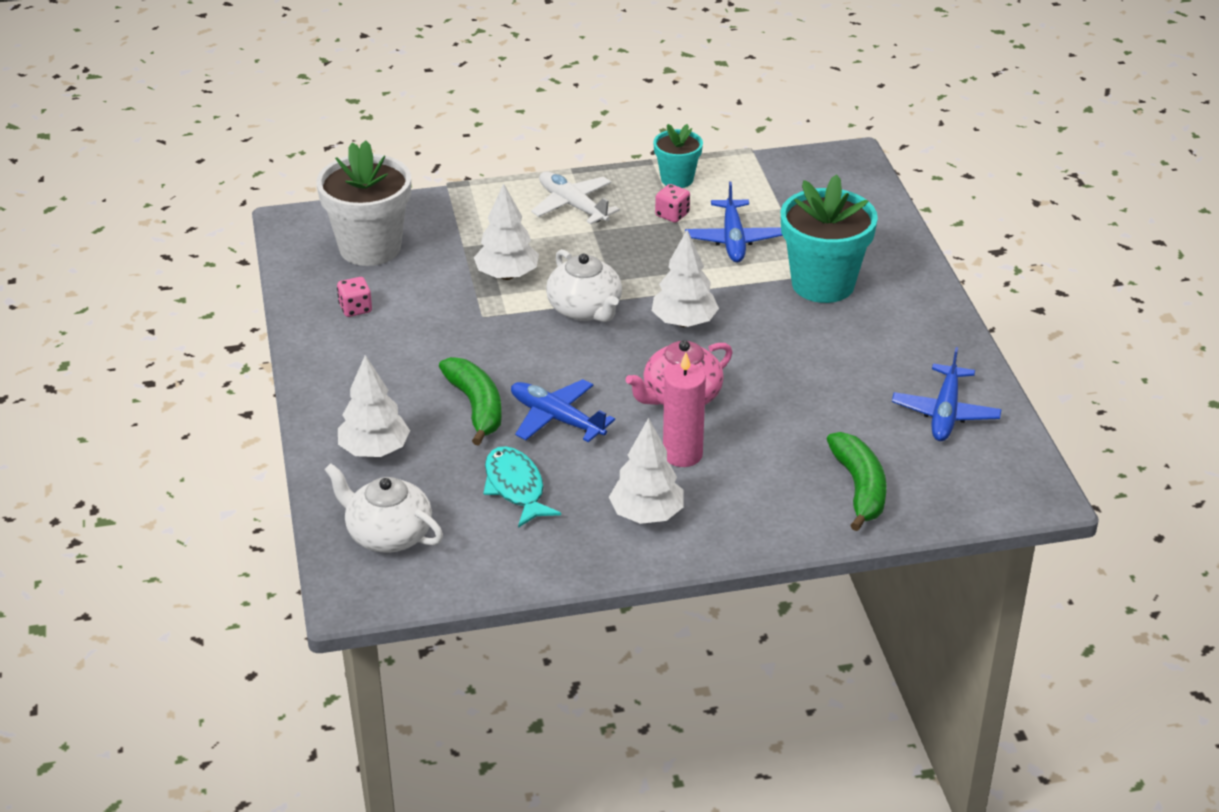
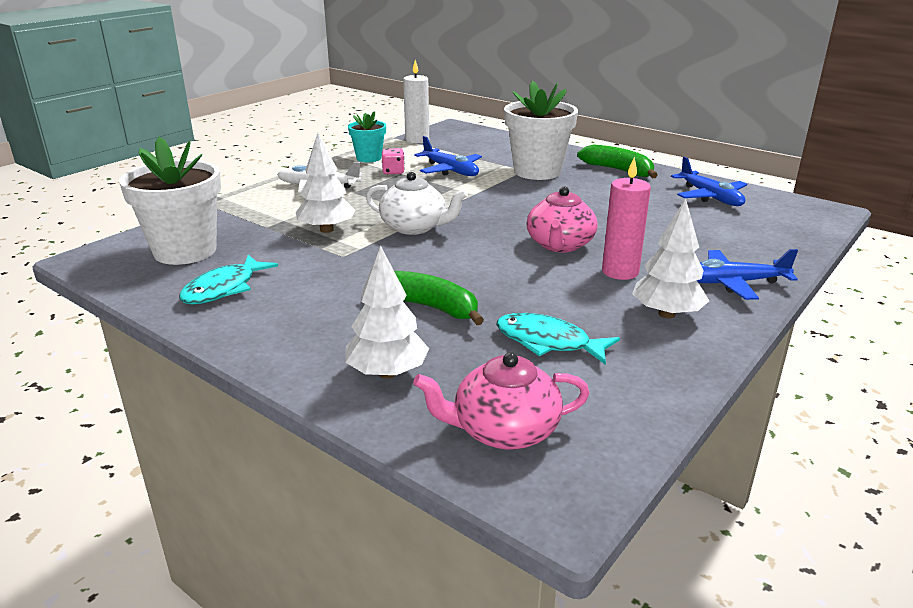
camera: 40 degrees left, 10 degrees down
(355, 309) = (224, 288): pink dice -> turquoise fish
(388, 534) = (504, 430): white teapot -> pink teapot
(557, 419) = (501, 288): blue plane -> blue plane (732, 283)
(684, 322) = (491, 211): white tree -> none
(772, 167) = (417, 140): none -> white candle
(823, 284) = (537, 171): turquoise flower pot -> white flower pot
(859, 488) = (746, 244): green banana -> green banana (618, 170)

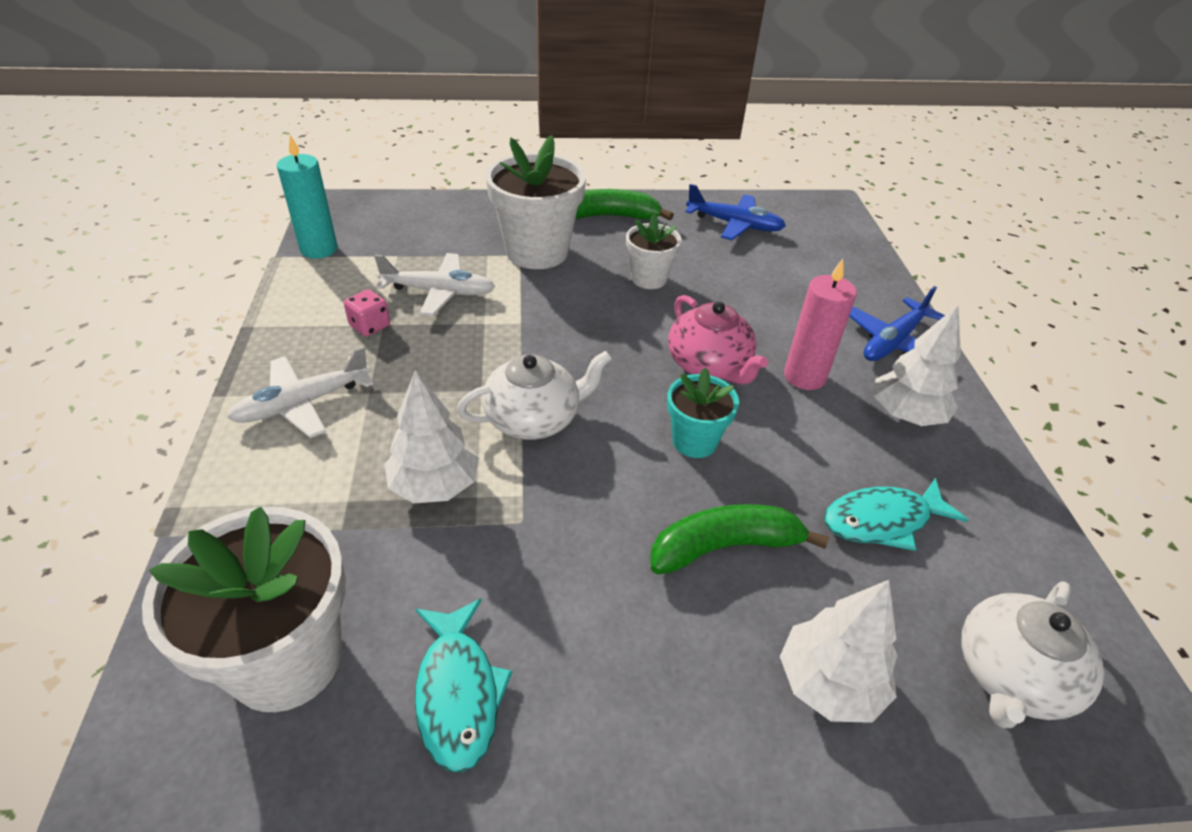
camera: 45 degrees left, 15 degrees up
(369, 158) = (299, 313): turquoise flower pot -> turquoise flower pot (694, 441)
(417, 140) = (319, 249): white candle -> turquoise candle
(450, 170) = (438, 292): blue plane -> white plane
(504, 430) = (1011, 675): pink teapot -> white teapot
(591, 201) = (649, 279): none -> white flower pot

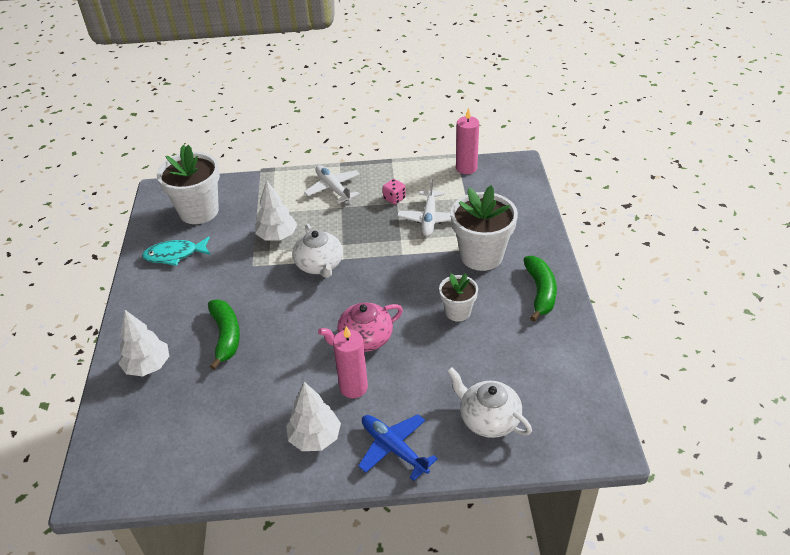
camera: 95 degrees right, 0 degrees up
(319, 249) = (466, 168): turquoise candle -> pink candle
(694, 441) = (298, 328): turquoise flower pot -> none
(734, 224) = (547, 366): blue plane -> none
(882, 520) = (231, 405): turquoise fish -> none
(1011, 675) = (132, 438): white teapot -> white teapot (488, 419)

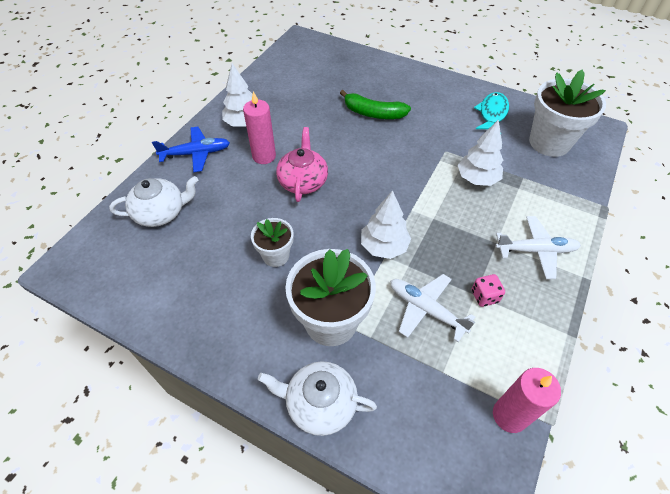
camera: 120 degrees right, 10 degrees up
(148, 366) = (376, 74): white tree -> white tree (384, 246)
(319, 265) = (414, 191): white teapot -> white teapot (320, 403)
(540, 292) = (239, 340): green banana -> none

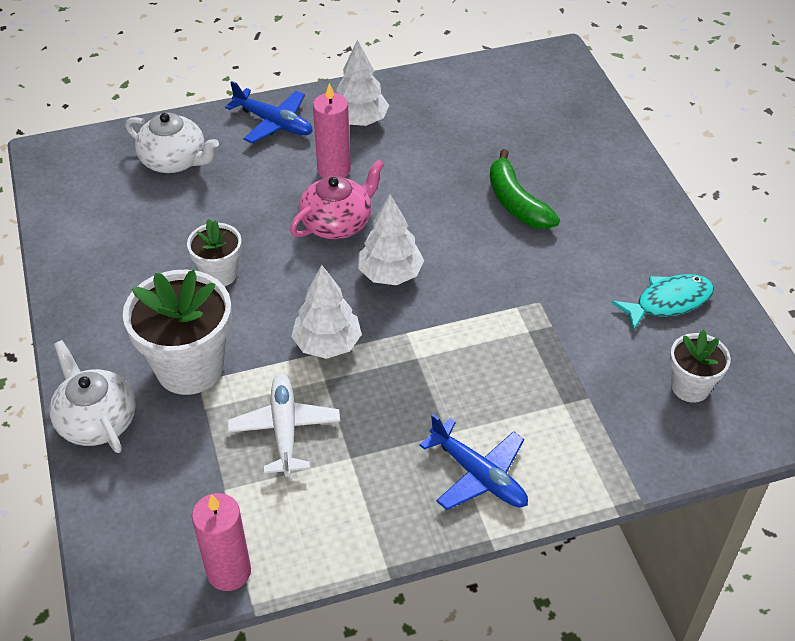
camera: 45 degrees right, 5 degrees down
(477, 179) = (528, 357): white tree -> white tree (390, 274)
(484, 296) = (357, 467): pink dice -> none
(535, 250) = (478, 474): white plane -> blue plane
(549, 142) = (690, 387): white flower pot -> white flower pot, size x0.56

